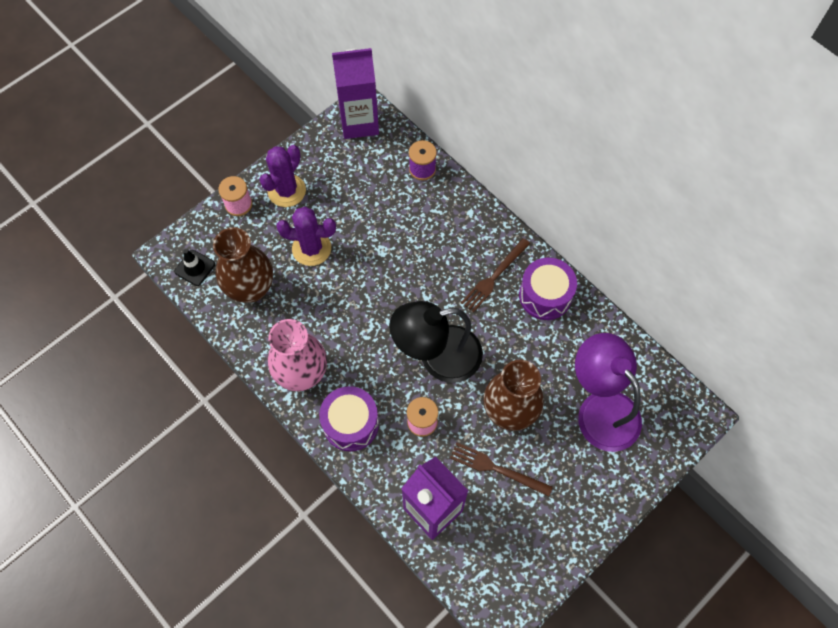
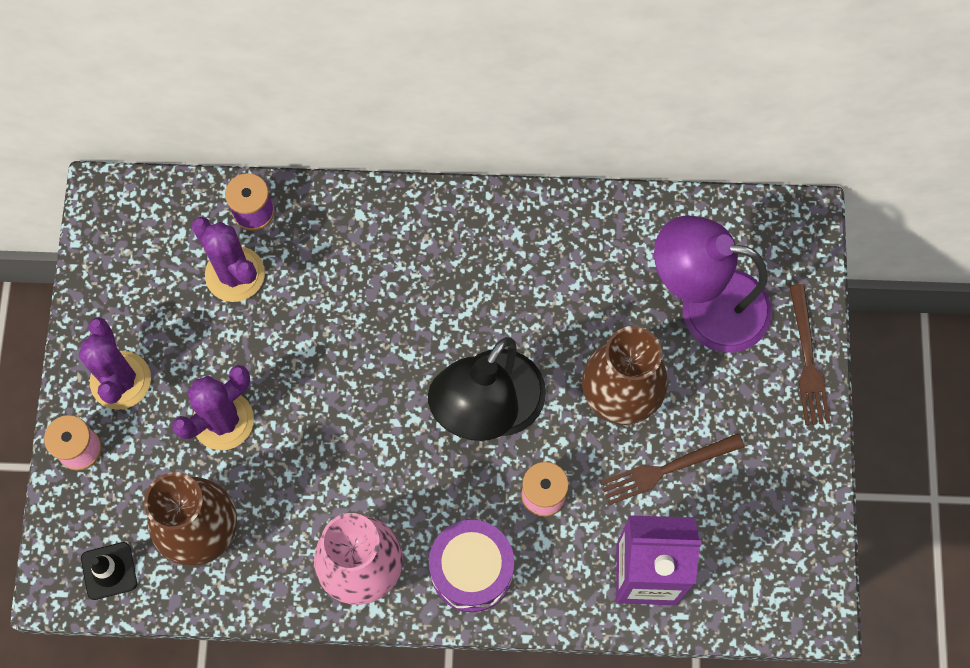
camera: 45 degrees left, 5 degrees up
(359, 122) = (120, 220): purple carton -> none
(385, 189) = (235, 274): none -> purple cactus
(494, 277) = (459, 264): brown fork -> brown fork (807, 360)
(545, 295) = (533, 236): purple drum -> none

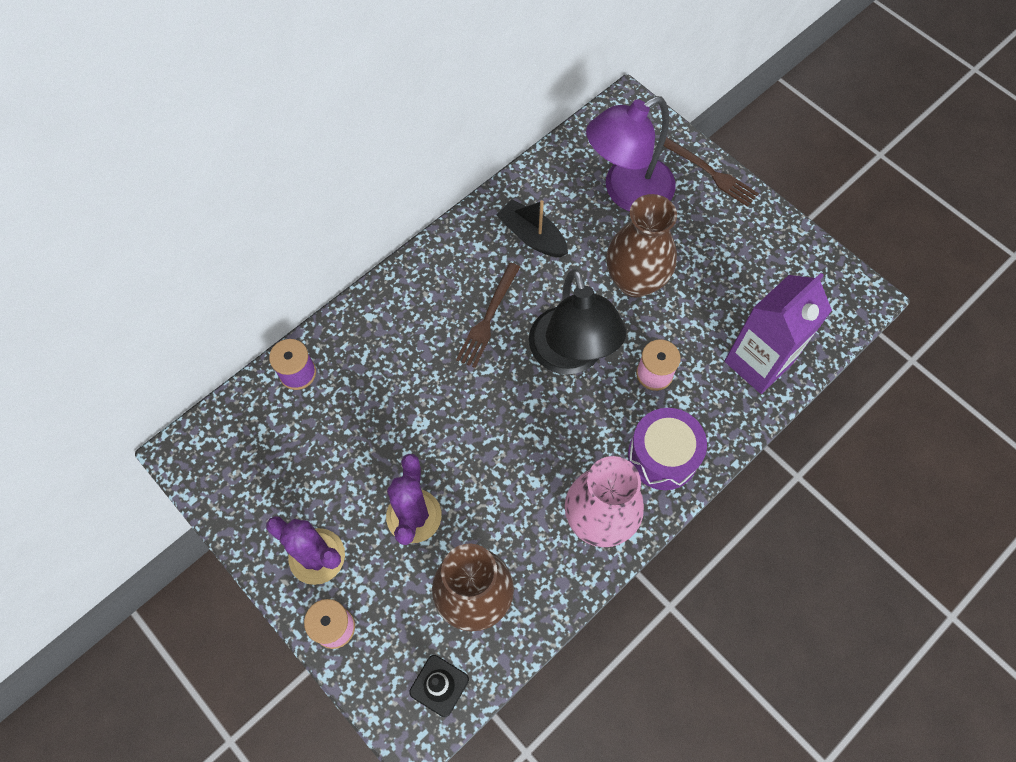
camera: 45 degrees left, 5 degrees down
(235, 274) = (325, 421): purple cactus -> none
(573, 269) = (532, 236): none -> black boat
(667, 469) = (704, 296): brown fork -> brown fork (488, 318)

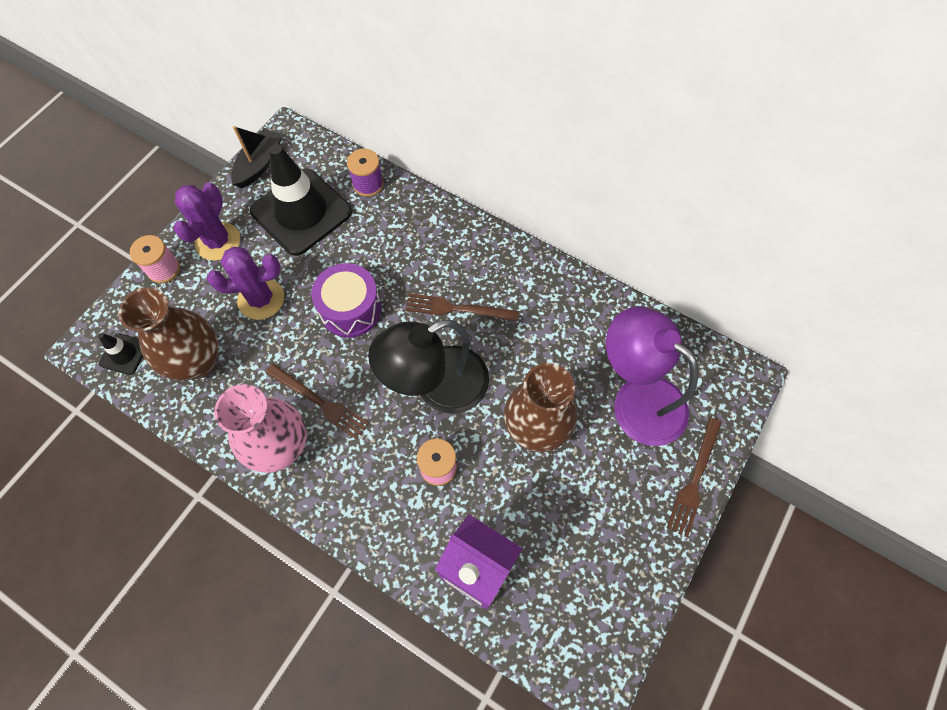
camera: 75 degrees right, 0 degrees up
(309, 453) = (301, 212): none -> black traffic cone
(532, 236) = (554, 324): black boat -> black boat (259, 164)
(558, 473) = (319, 402): none -> brown fork
(662, 456) = (354, 492): purple drum -> purple drum (350, 309)

